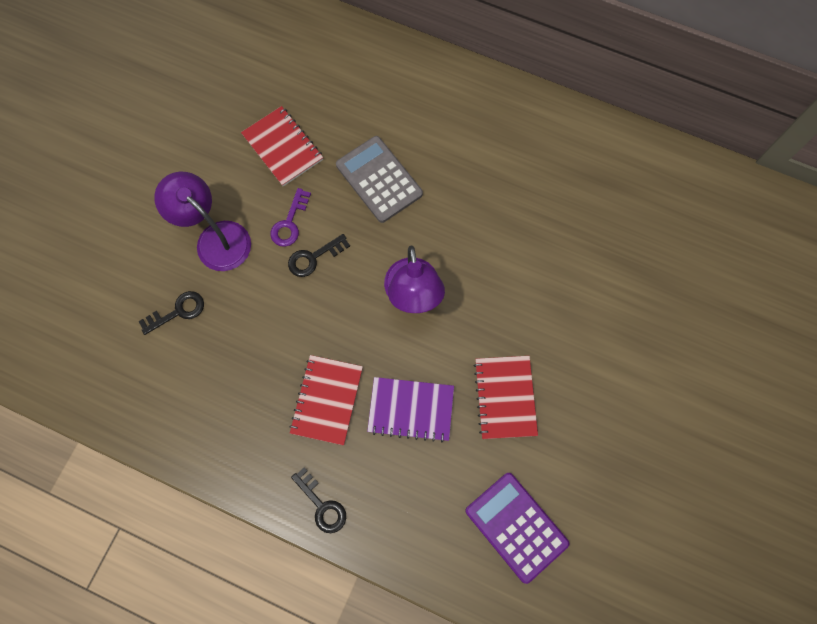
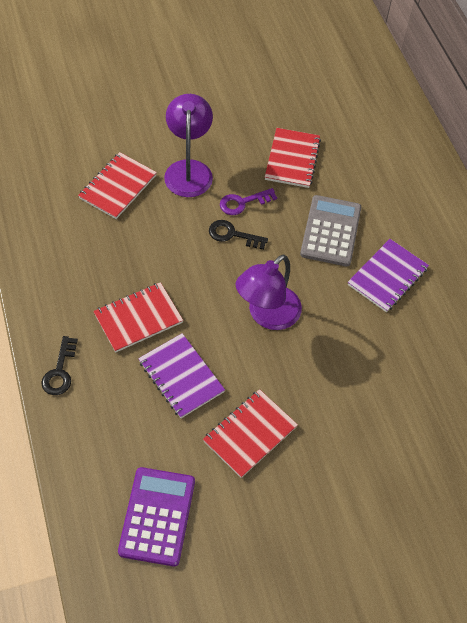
camera: 45 degrees right, 15 degrees down
(178, 311) = (118, 187): black key -> red notebook
(457, 175) = (387, 277): none -> purple notebook

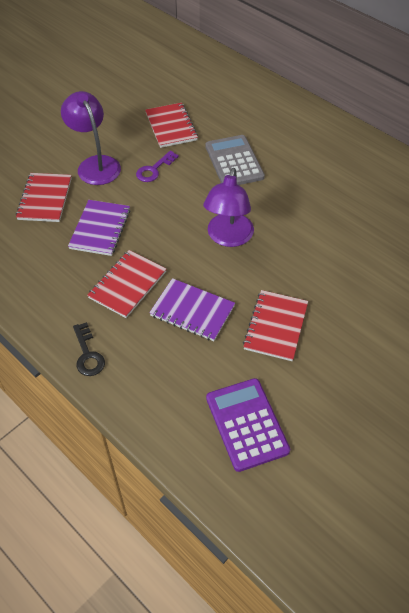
camera: 25 degrees left, 5 degrees down
(232, 235) = (162, 194): black key -> none
(387, 277) = (297, 174): purple notebook -> purple notebook (100, 229)

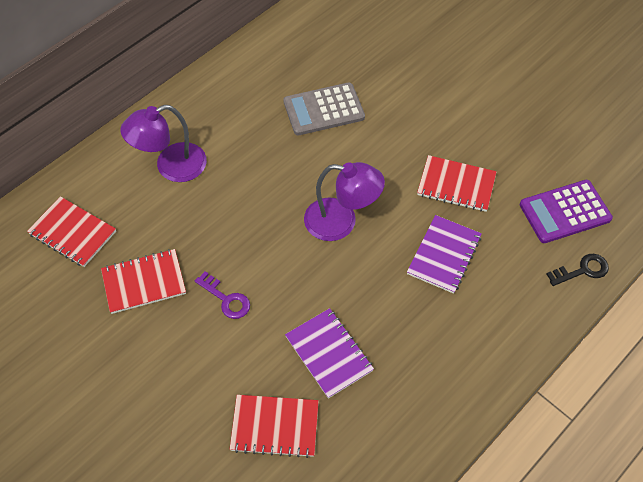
camera: 90 degrees left, 5 degrees up
(88, 354) = (509, 350): black key -> black key (582, 270)
(95, 164) = (211, 370): purple lamp -> purple lamp (171, 167)
(100, 229) = (329, 353): purple notebook -> purple notebook turned 45 degrees clockwise
(127, 285) = (413, 318): red notebook -> red notebook (72, 233)
(234, 162) = (218, 213): grey calculator -> grey calculator (323, 109)

